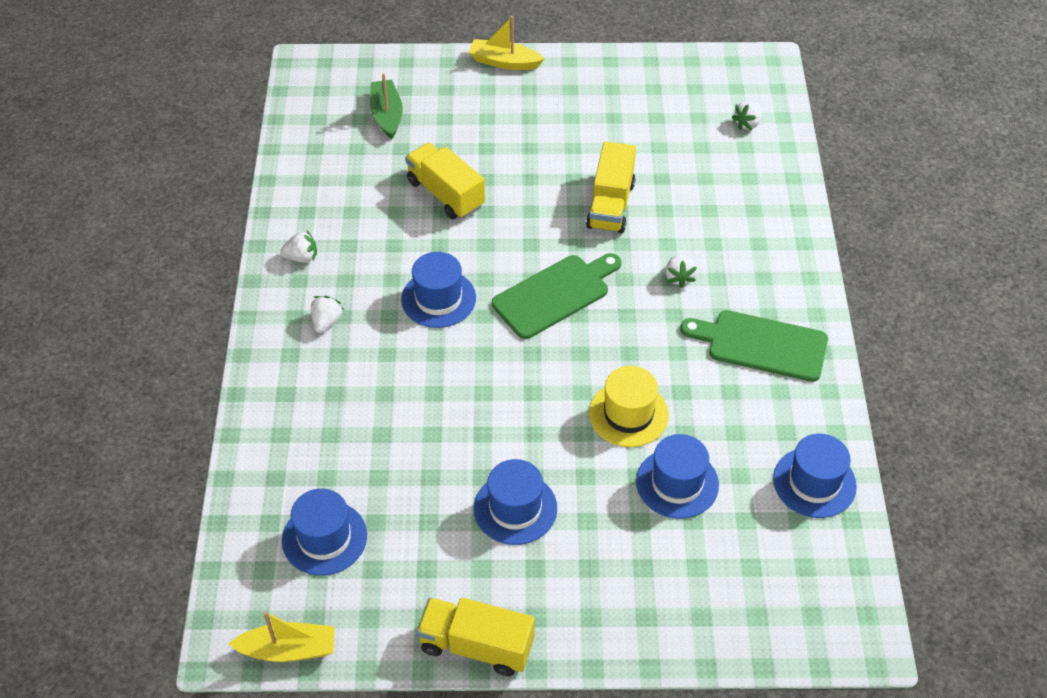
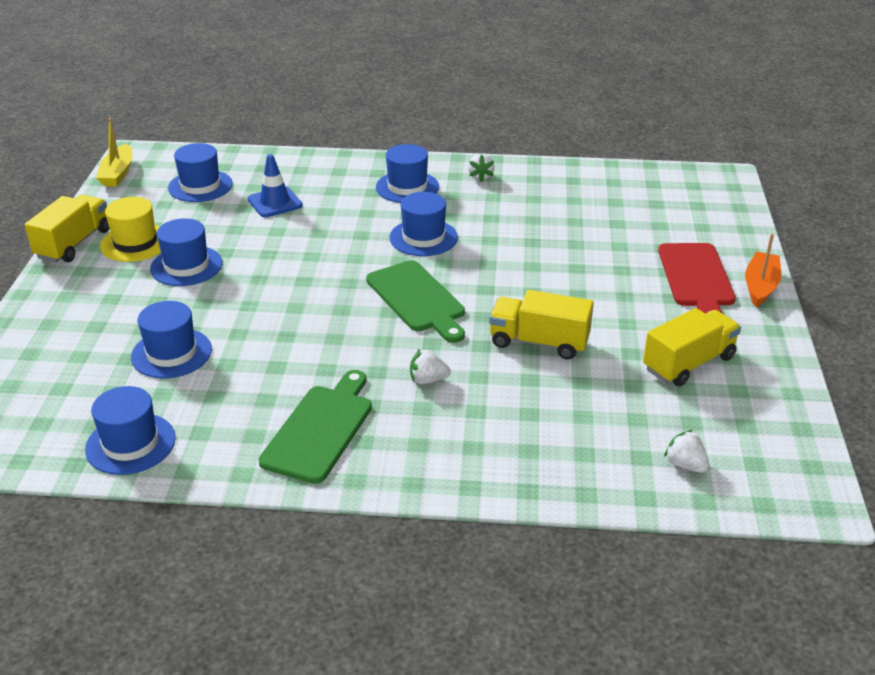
camera: 95 degrees right, 15 degrees down
(326, 322) = (407, 187): white strawberry -> blue hat
(366, 447) = (275, 202): none -> blue traffic cone
(386, 115) = (663, 217): green boat -> none
(445, 194) = (555, 245): yellow truck -> yellow truck (688, 363)
(496, 100) = (696, 278): none -> red cutting board
(504, 62) = (760, 286): yellow boat -> orange boat
(628, 414) = (260, 331): yellow hat -> yellow hat (135, 243)

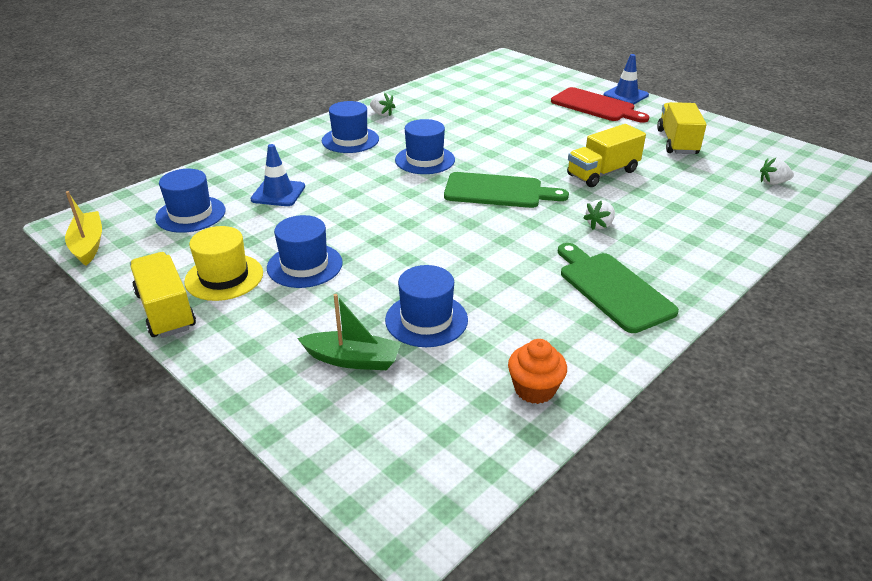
camera: 50 degrees left, 0 degrees up
(90, 344) = (353, 359): none -> green boat
(118, 173) = (88, 245): yellow boat -> yellow boat turned 150 degrees counterclockwise
(130, 444) = (534, 389): blue hat -> orange cupcake
(760, 286) = (625, 95): orange boat -> blue traffic cone

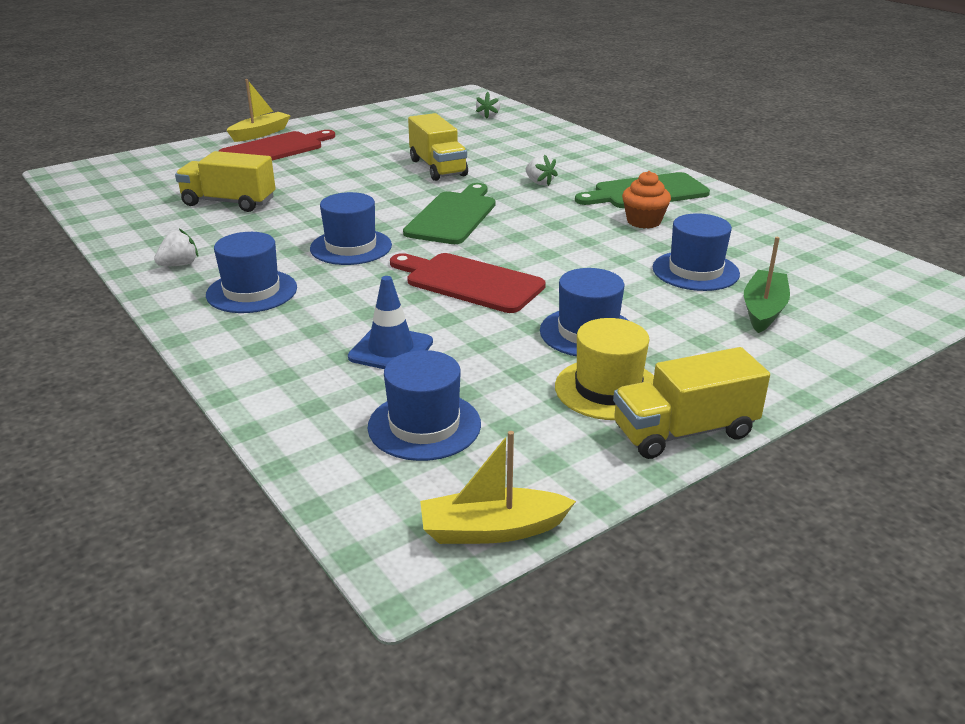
camera: 80 degrees left, 5 degrees down
(378, 210) = (469, 282): none -> red cutting board
(534, 389) = (788, 236): orange cupcake -> orange cupcake (643, 221)
(625, 95) = (260, 133): blue traffic cone -> yellow boat
(677, 142) = (390, 132): yellow truck -> yellow truck (229, 202)

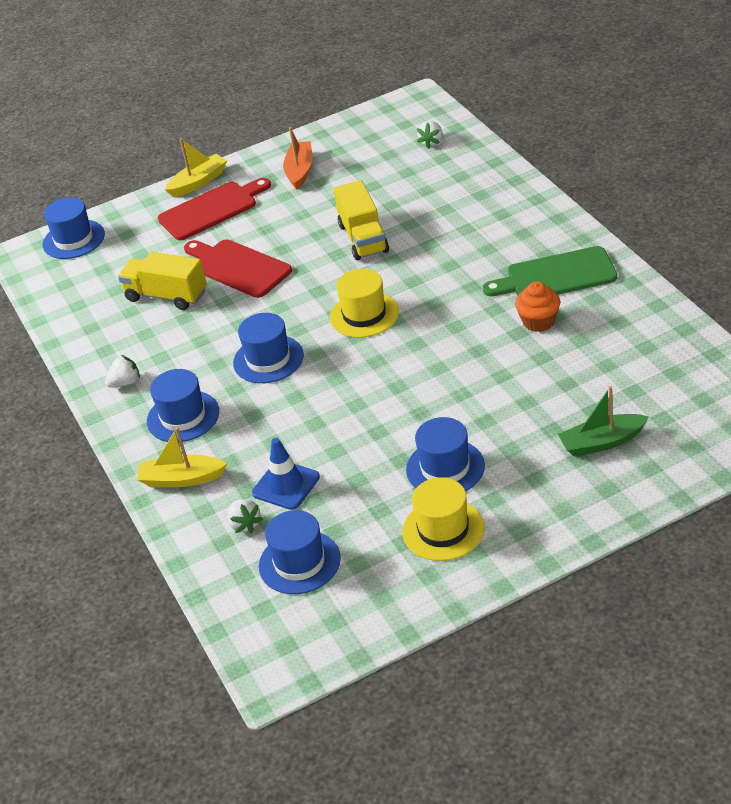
camera: 15 degrees right, 10 degrees up
(363, 129) = (300, 171): none -> orange boat
(453, 216) = (364, 315): green cutting board -> yellow hat
(469, 282) = (361, 406): red cutting board -> red cutting board (237, 267)
(492, 530) = (329, 653): yellow boat -> yellow boat (182, 479)
(539, 182) = (456, 261): white strawberry -> white strawberry (245, 524)
(684, 431) = (487, 573): yellow truck -> none
(695, 271) = (562, 392): blue hat -> blue hat (73, 239)
(763, 310) = (602, 442): green boat -> green boat turned 135 degrees counterclockwise

